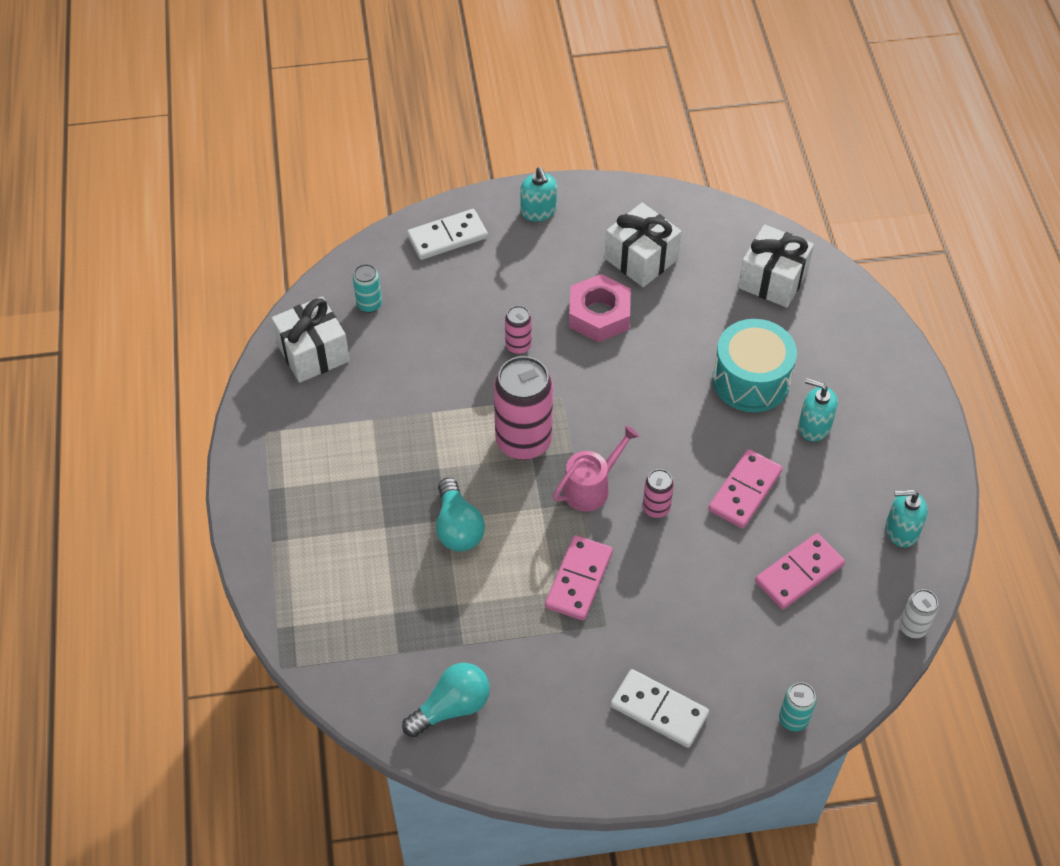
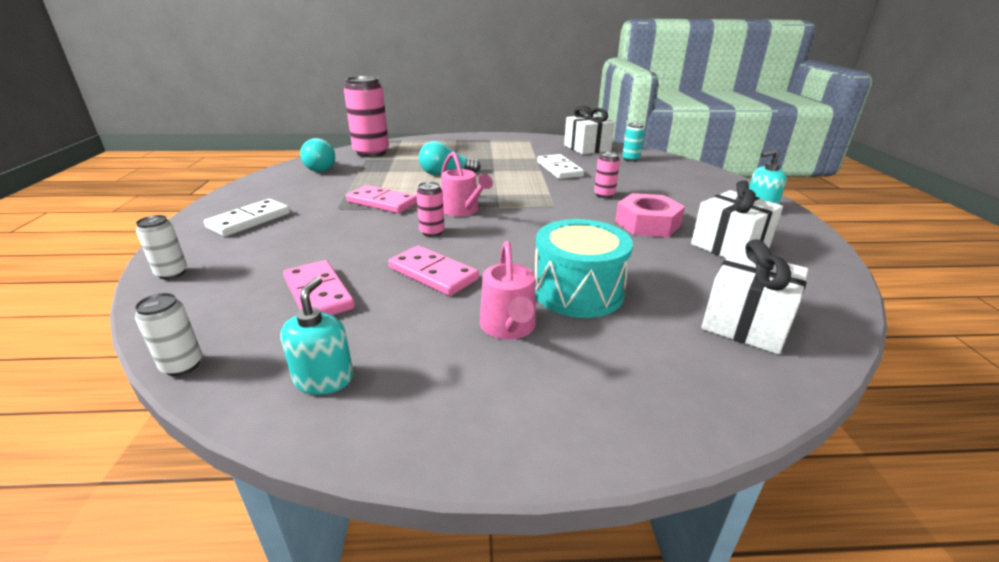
camera: 95 degrees right, 25 degrees down
(447, 237) = (706, 179): white domino -> white domino (559, 169)
(523, 441) = (512, 192): pink can -> pink can (371, 153)
(793, 719) = (172, 273): turquoise can -> white can
(814, 426) = (508, 327): turquoise soap dispenser -> pink watering can

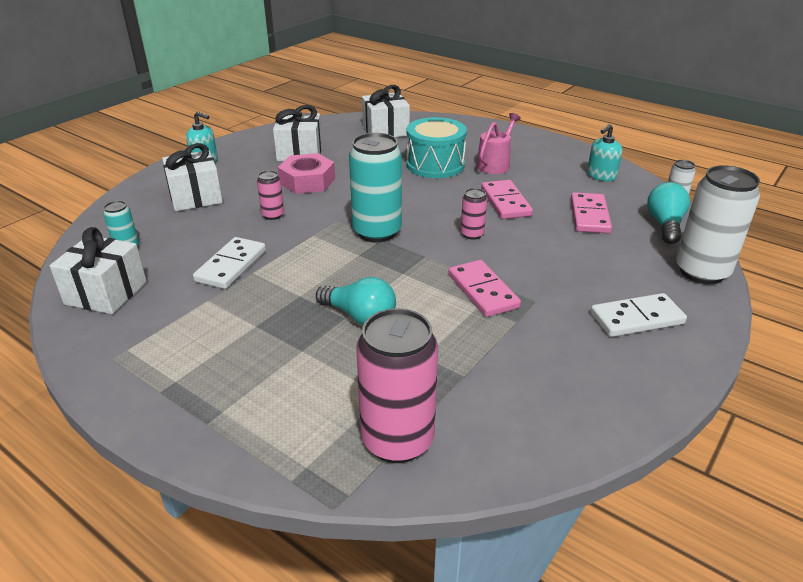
camera: 140 degrees left, 5 degrees up
(172, 273) = (701, 272): white can -> white can, size x2.08
(319, 168) = (516, 419): turquoise light bulb -> turquoise light bulb (665, 225)
(462, 210) = (419, 247): pink watering can -> none
(511, 209) = (377, 232): none -> turquoise can
(680, 187) = (196, 197): none -> white gift

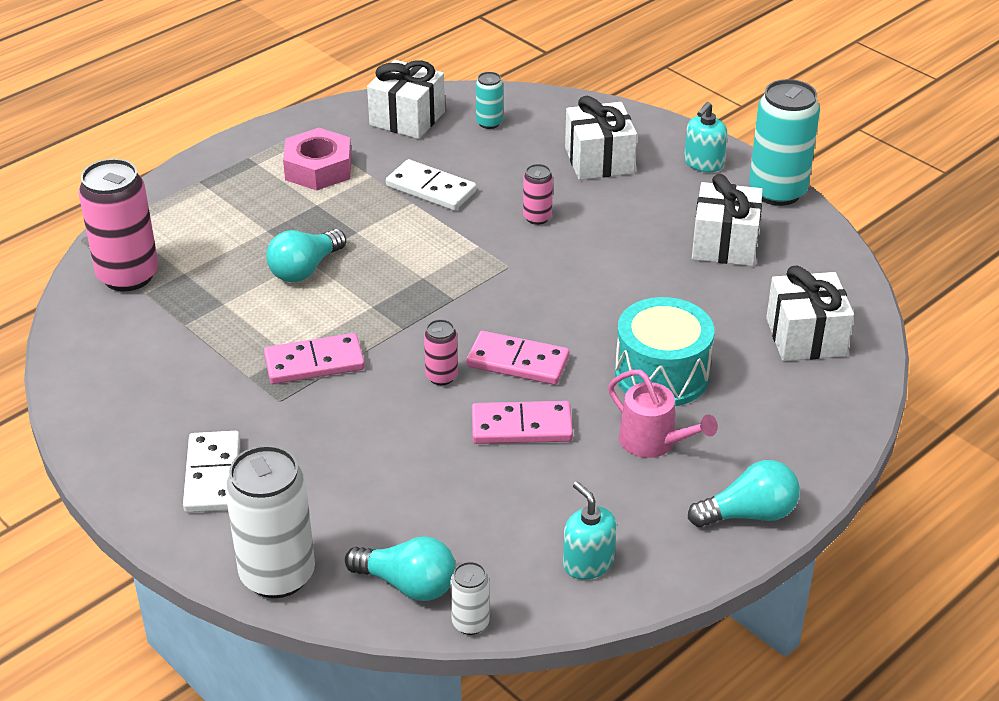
camera: 100 degrees right, 5 degrees up
(307, 181) = (628, 247): pink nut -> pink nut (318, 168)
(377, 232) = (471, 296): turquoise can -> turquoise can (777, 192)
(534, 140) = (749, 514): none -> turquoise light bulb
(589, 216) = (458, 507): pink domino -> pink domino (517, 362)

